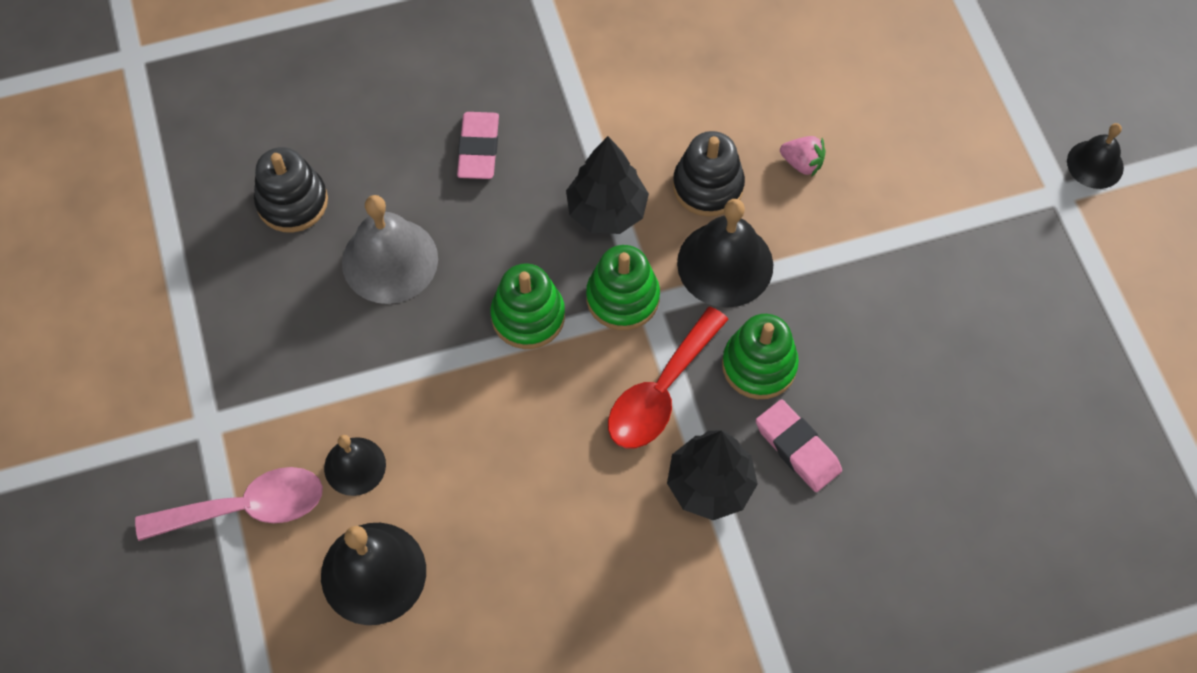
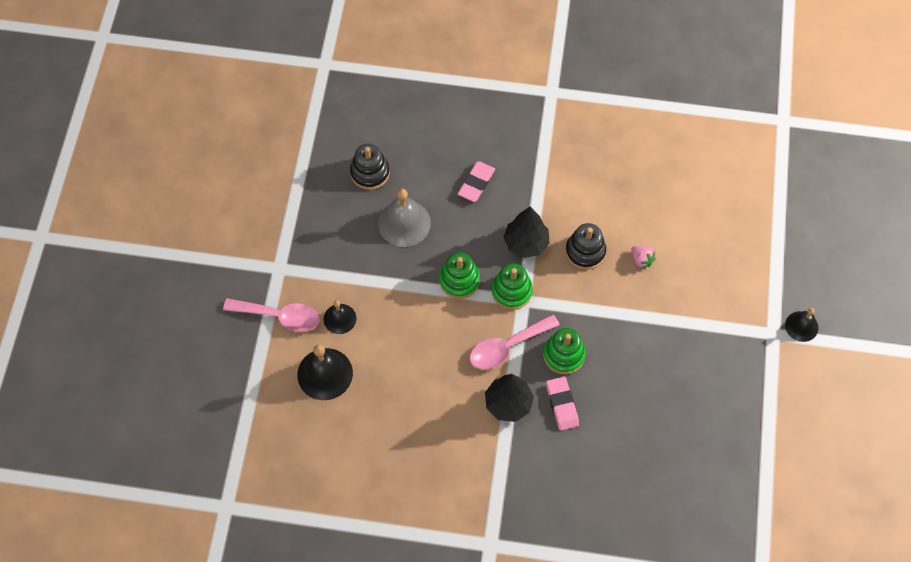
camera: 25 degrees right, 0 degrees up
(661, 391) = (507, 347): red spoon -> pink spoon
(725, 264) = (573, 296): black bell -> none

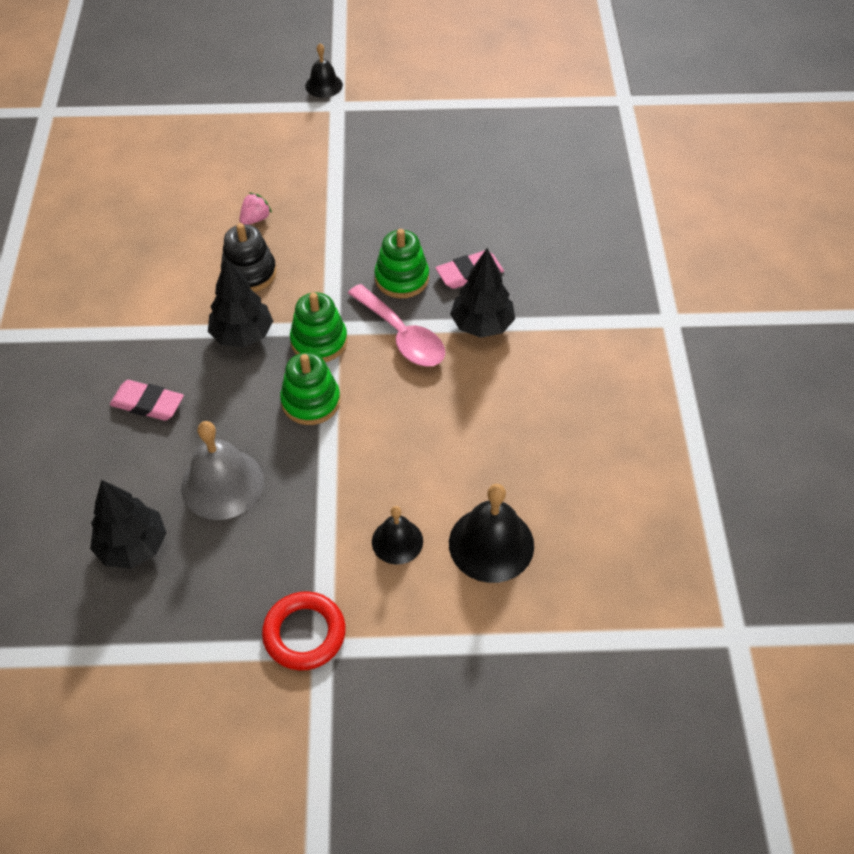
camera: 100 degrees left, 10 degrees down
(279, 316) = (409, 628): pink spoon -> none
(290, 259) = (304, 633): none -> red ring
(370, 173) = (133, 546): black stacking toy -> black tree

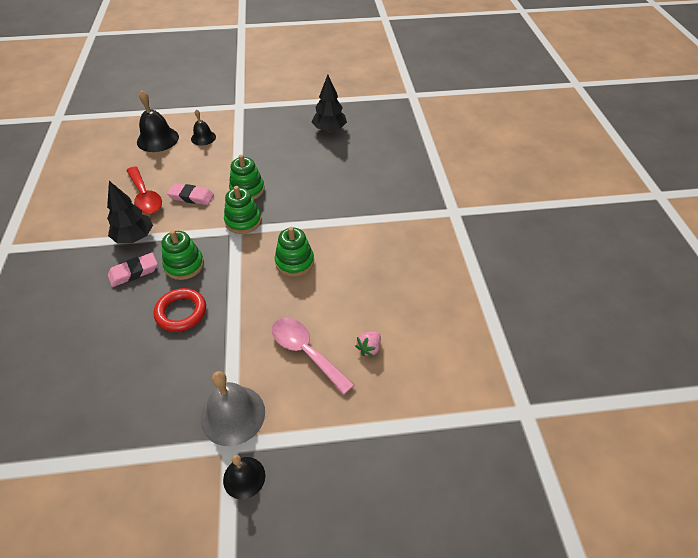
camera: 175 degrees right, 5 degrees down
(147, 404) = (341, 183): pink eraser -> pink eraser (191, 197)
(222, 484) = (291, 153): grey bell -> grey bell (233, 415)
(242, 335) = (293, 222): black tree -> none
(249, 273) = (294, 262): black stacking toy -> green stacking toy
(255, 219) = (296, 305): pink strawberry -> pink strawberry (369, 348)
(304, 633) = (247, 109): red ring -> red ring (181, 312)
(402, 336) = (189, 227): pink spoon -> pink spoon (306, 352)
(483, 399) = (145, 197): none -> red spoon

